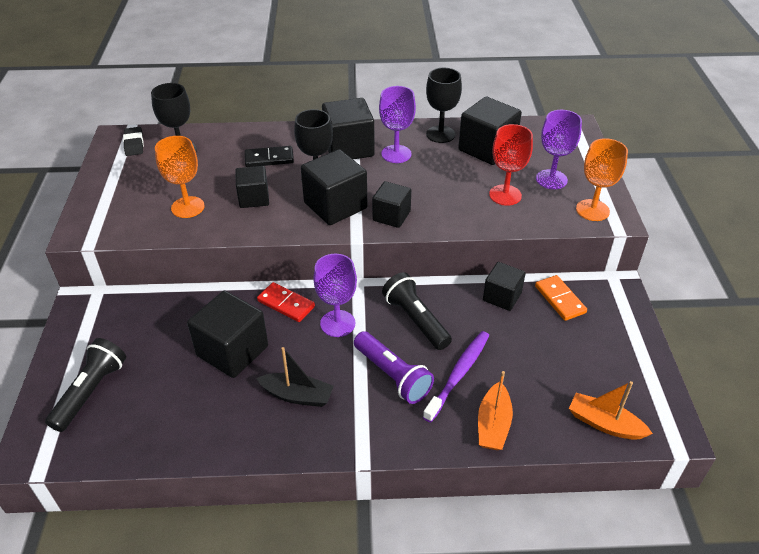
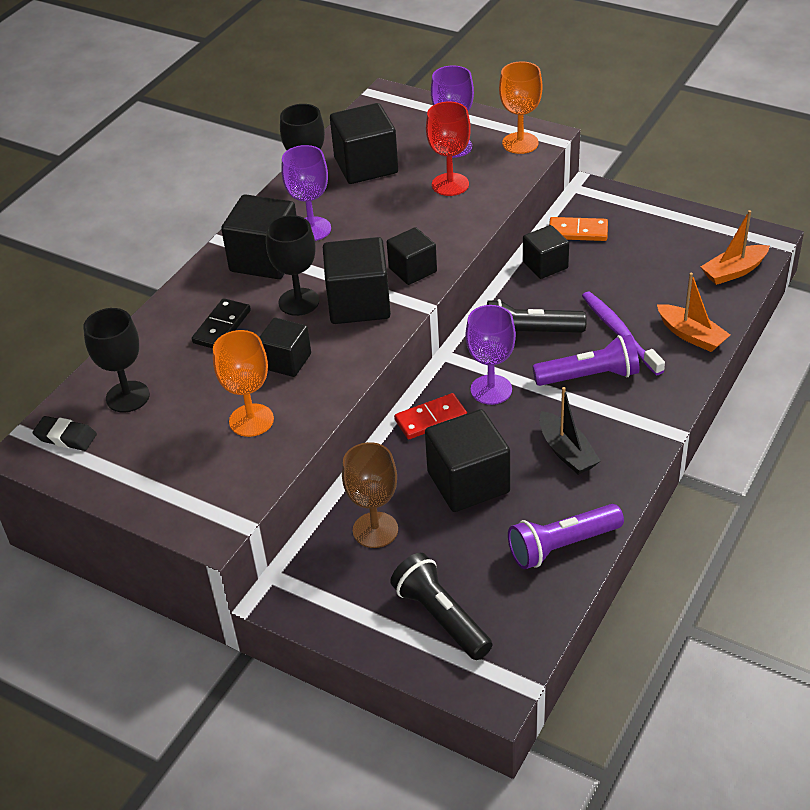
camera: 55 degrees left, 0 degrees up
(160, 322) = (375, 530): none -> brown goblet
(192, 434) = (562, 546): none -> purple flashlight
(297, 395) = (566, 452): black boat -> black boat turned 105 degrees clockwise

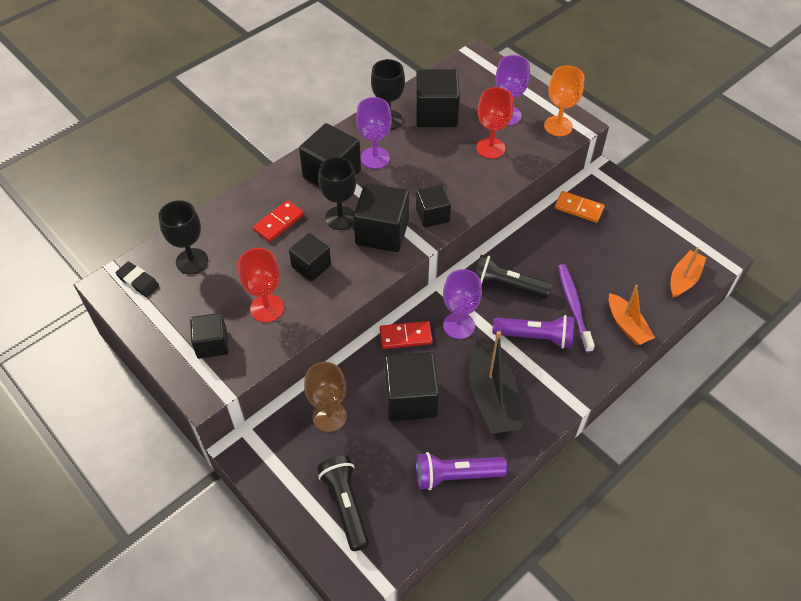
camera: 15 degrees right, 10 degrees up
(222, 327) = (278, 222): black domino -> red domino
(251, 420) = (267, 308): orange goblet -> red goblet
(545, 265) = (542, 230): black cube -> black cube (212, 344)
(566, 452) = (492, 396): black boat -> black boat, size x1.59
(734, 271) = (684, 279): orange boat -> orange boat turned 135 degrees clockwise

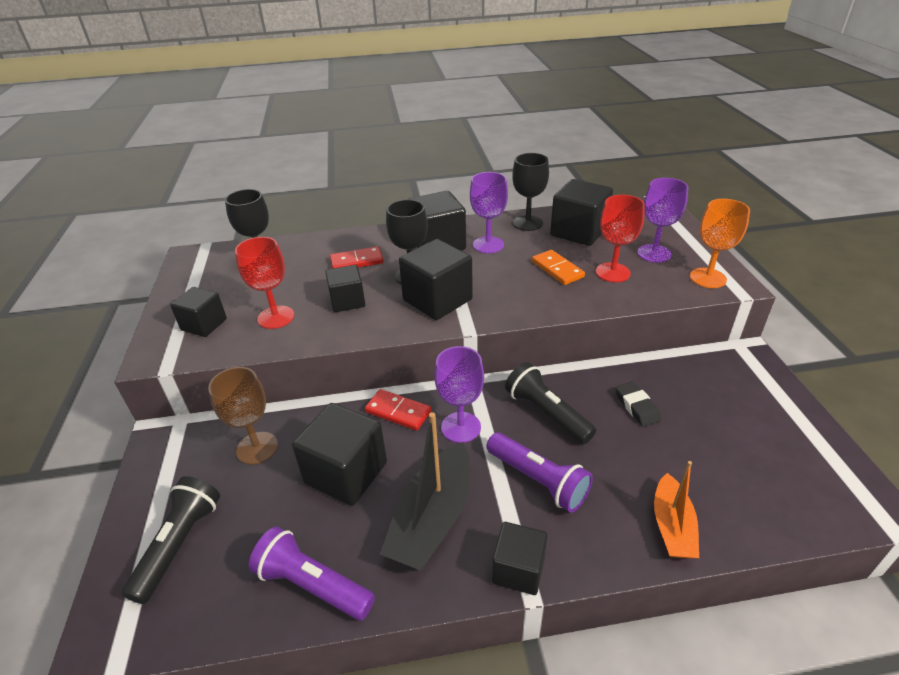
camera: 35 degrees right, 15 degrees down
(138, 281) = (210, 261): black eraser -> black eraser (637, 407)
(432, 215) = (500, 304): black cube -> black cube (518, 569)
(573, 306) = (613, 470): purple toothbrush -> none
(579, 208) = (694, 374): orange domino -> orange domino (557, 269)
(684, 279) = (798, 509): orange boat -> none

